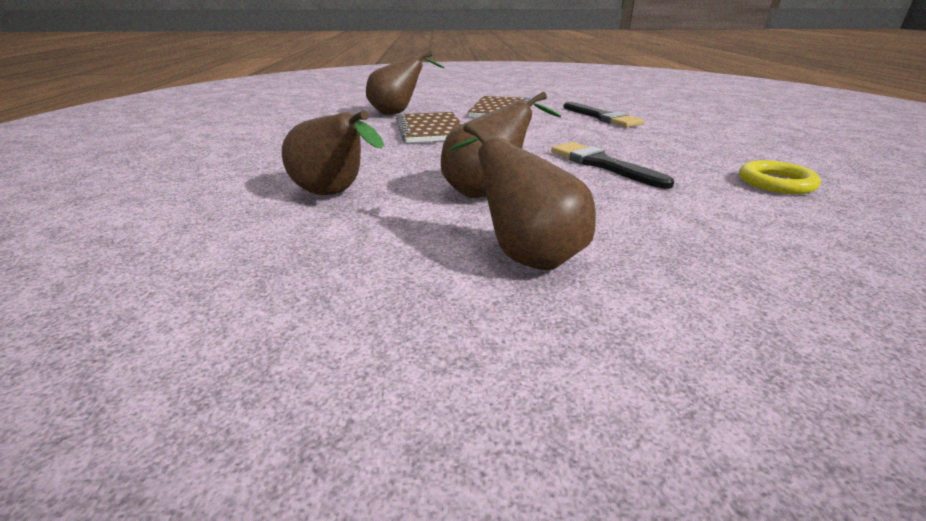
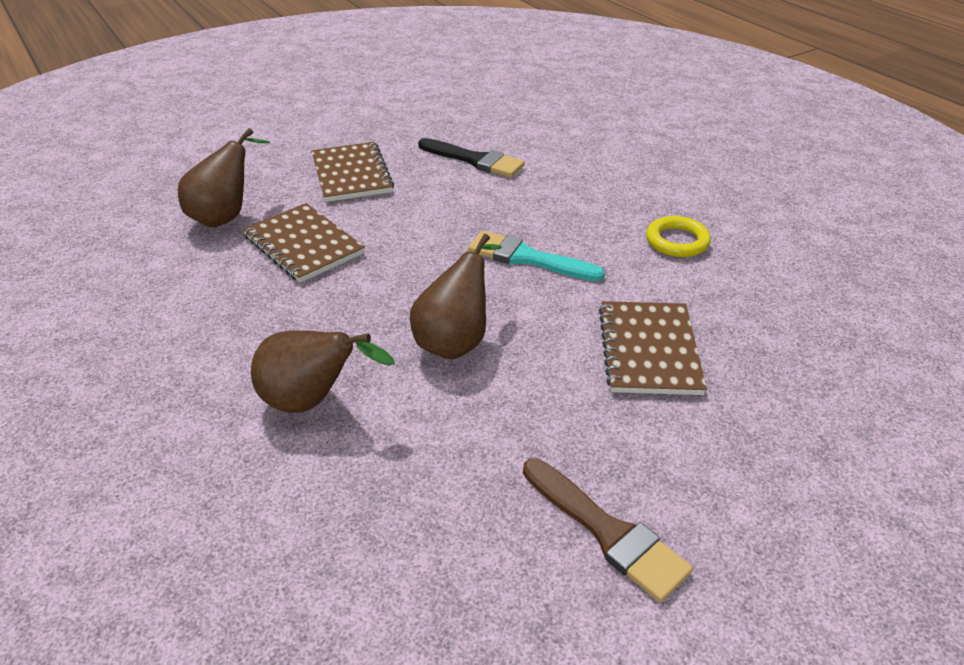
camera: 30 degrees left, 10 degrees up
(501, 376) = (607, 532): none -> brown brush
(525, 255) = (546, 414): brown pear -> none
(602, 164) = (527, 258): black brush -> turquoise brush
(688, 242) = (649, 350): none -> brown notebook

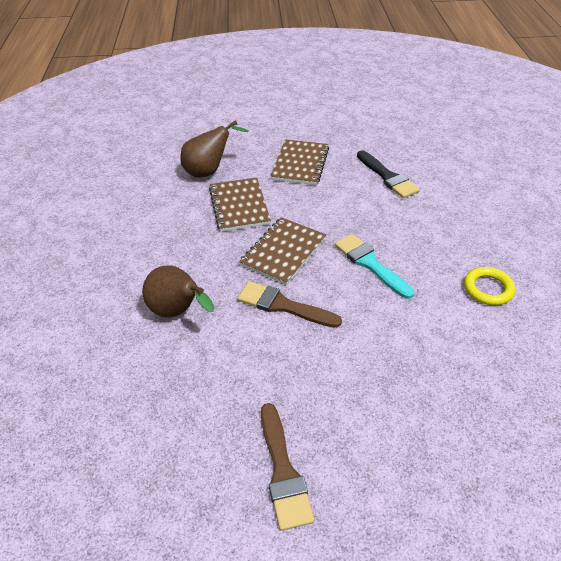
camera: 30 degrees right, 5 degrees up
(456, 341) = (283, 306): brown pear -> brown brush
(649, 350) = (403, 363): brown notebook -> brown notebook (283, 252)

